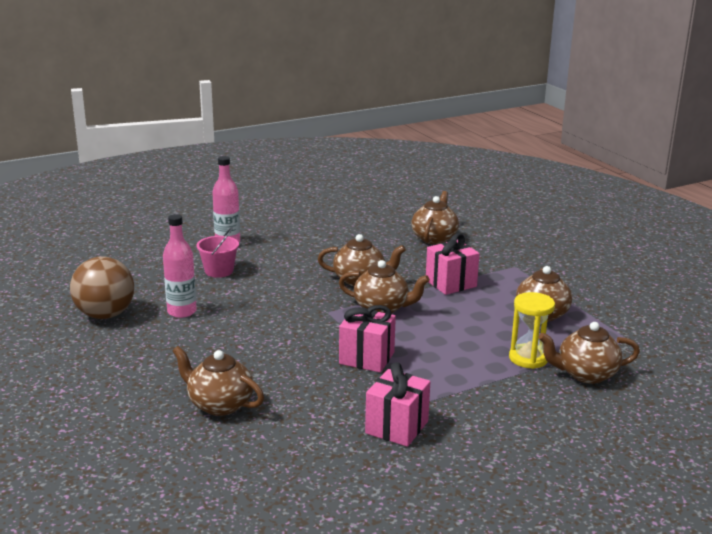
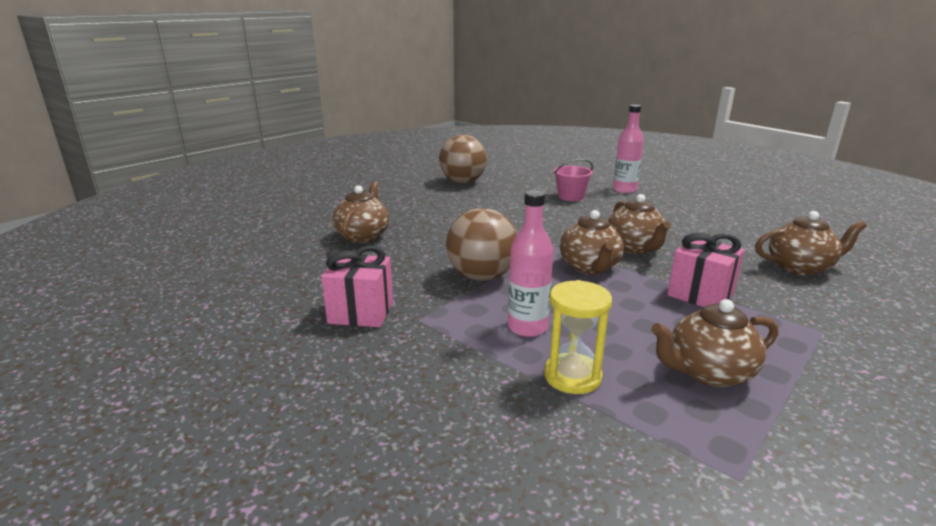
camera: 70 degrees right, 0 degrees up
(182, 312) = (491, 199): pink bottle -> pink bottle (527, 327)
(366, 358) = (481, 276): pink gift -> brown ball
(585, 374) = (573, 436): brown teapot -> none

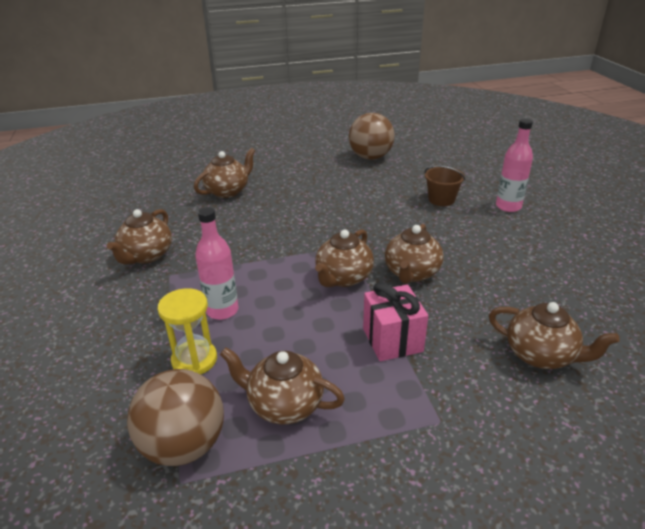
camera: 35 degrees right, 10 degrees up
(361, 312) = (146, 256): pink gift -> brown teapot
(481, 276) = (254, 256): brown ball -> brown ball (184, 445)
(570, 197) = (441, 200): pink bucket -> brown bucket

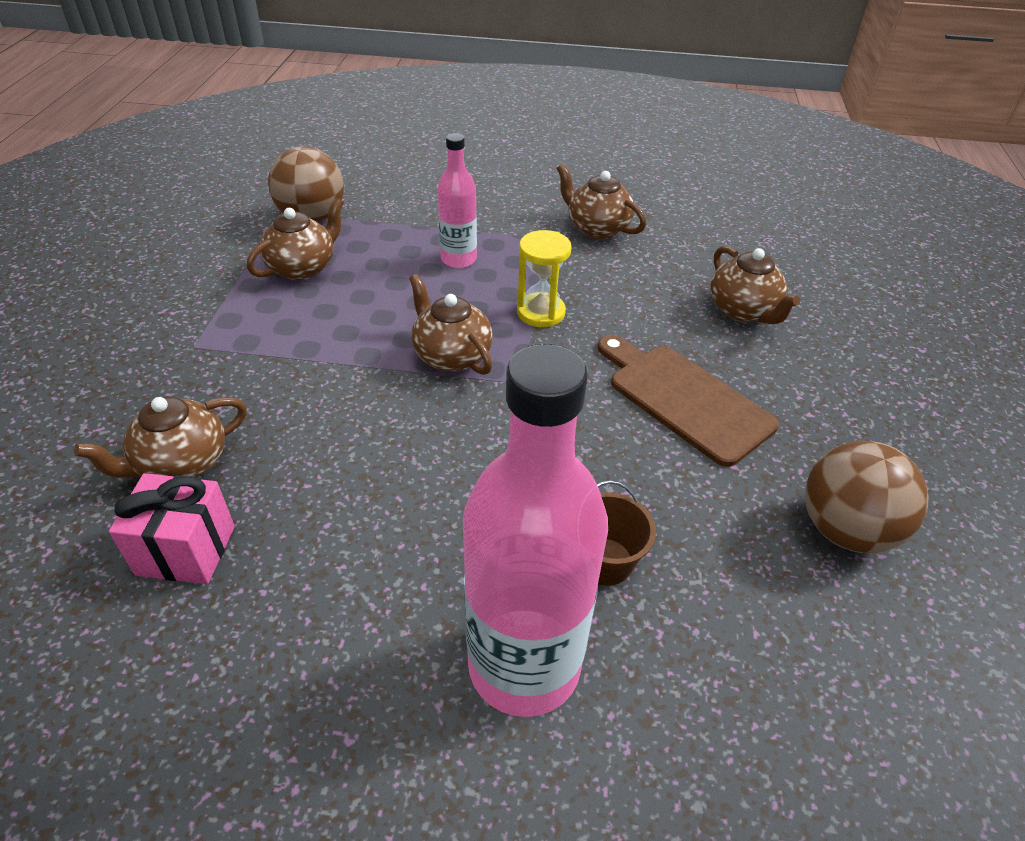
camera: 110 degrees right, 10 degrees up
(194, 360) = (400, 234): yellow hourglass -> yellow hourglass (541, 312)
(320, 197) = (684, 399): none -> brown cutting board
(392, 340) = (315, 356): pink gift -> pink gift (186, 550)
(411, 273) = (415, 420): brown teapot -> none
(508, 206) = (524, 665): pink bottle -> pink bottle, size x1.90

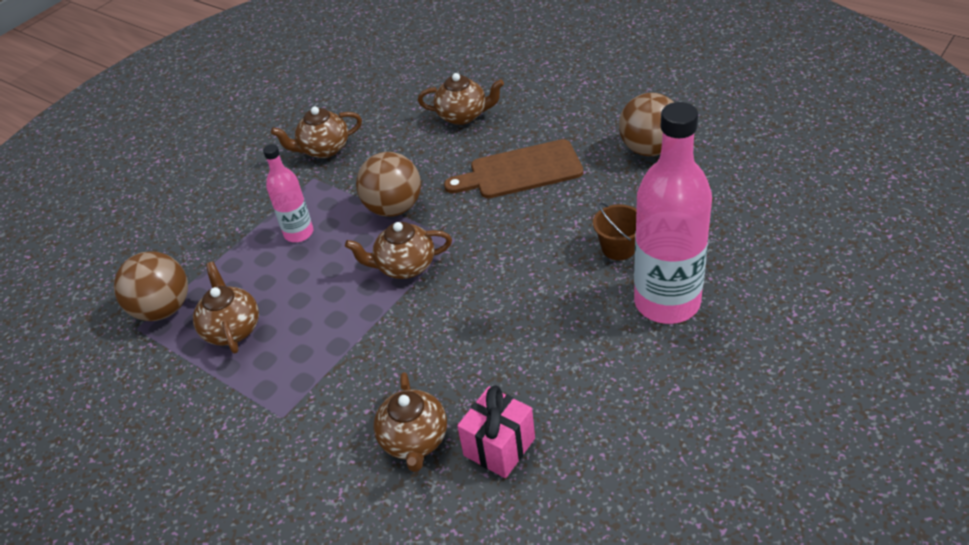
camera: 55 degrees left, 0 degrees up
(541, 312) = (394, 208): yellow hourglass -> brown ball

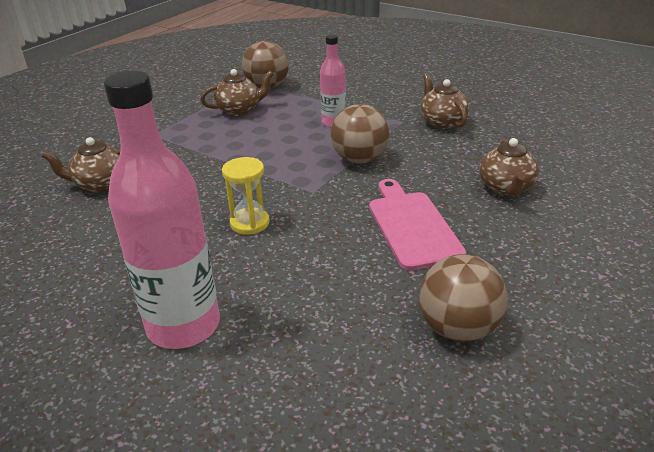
camera: 85 degrees right, 10 degrees down
(404, 266) = (283, 169): brown teapot -> none
(499, 447) = (70, 221): pink gift -> none
(511, 280) = (249, 223): none -> yellow hourglass
(520, 171) = (412, 226): brown cutting board -> pink cutting board
(618, 248) = (277, 293): brown bucket -> none

